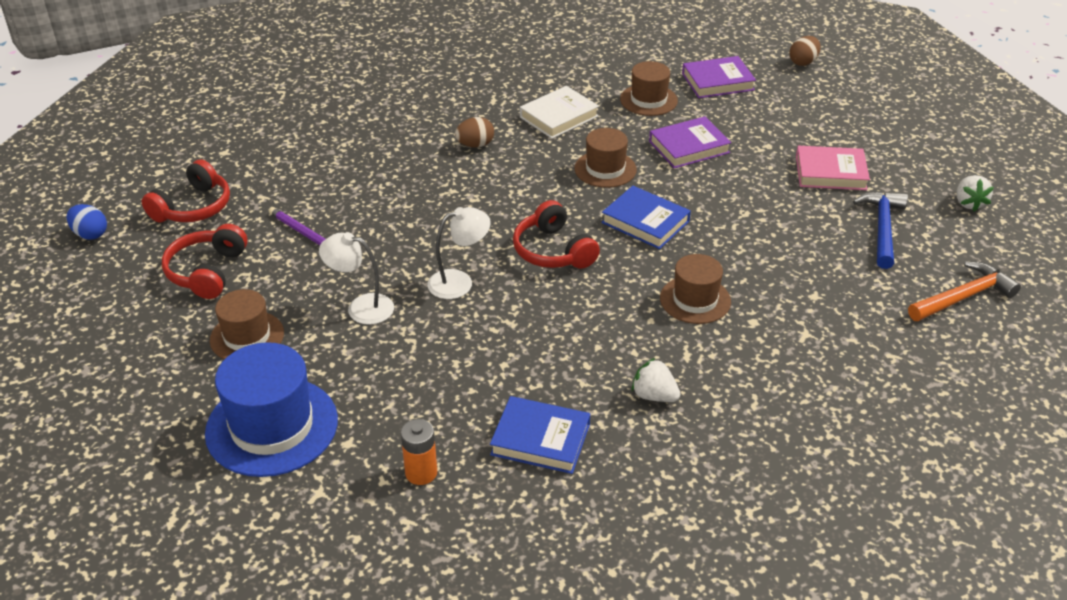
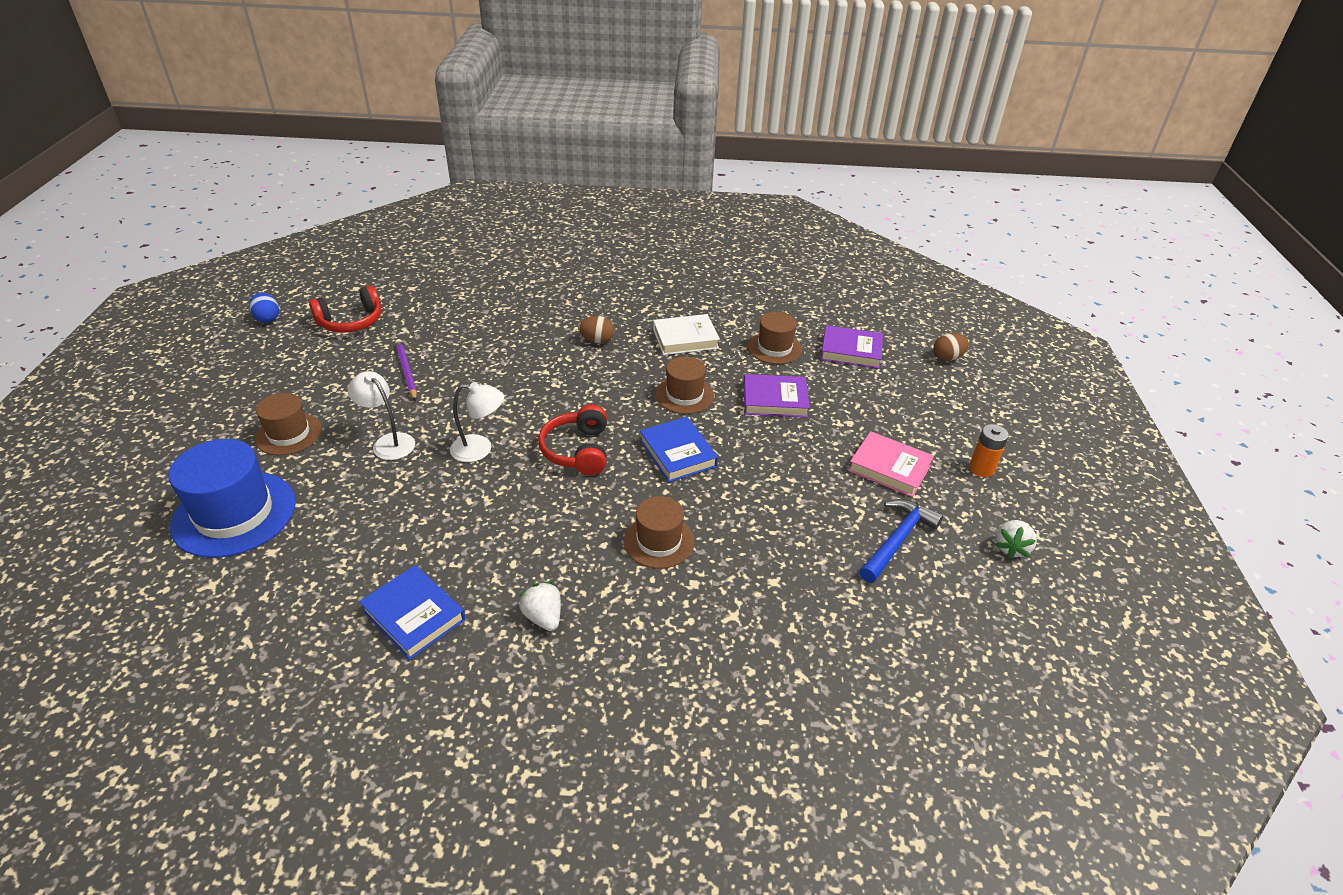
camera: 25 degrees right, 0 degrees up
(207, 272) = (312, 373): red headphones -> none
(421, 473) = (297, 602): orange battery -> orange battery (981, 469)
(963, 297) = (927, 643): orange hammer -> none

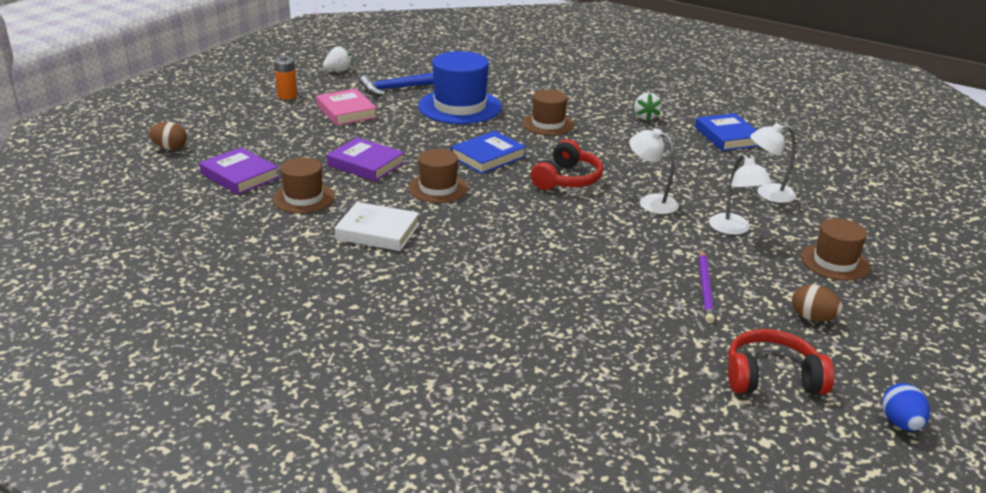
camera: 150 degrees left, 10 degrees down
(234, 514) = (870, 216): blue hat -> blue hat (460, 107)
(353, 509) = (767, 194): none -> white lamp
(597, 340) = (472, 258): brown egg -> brown egg (812, 318)
(678, 453) = (488, 157): blue book -> blue book turned 45 degrees clockwise

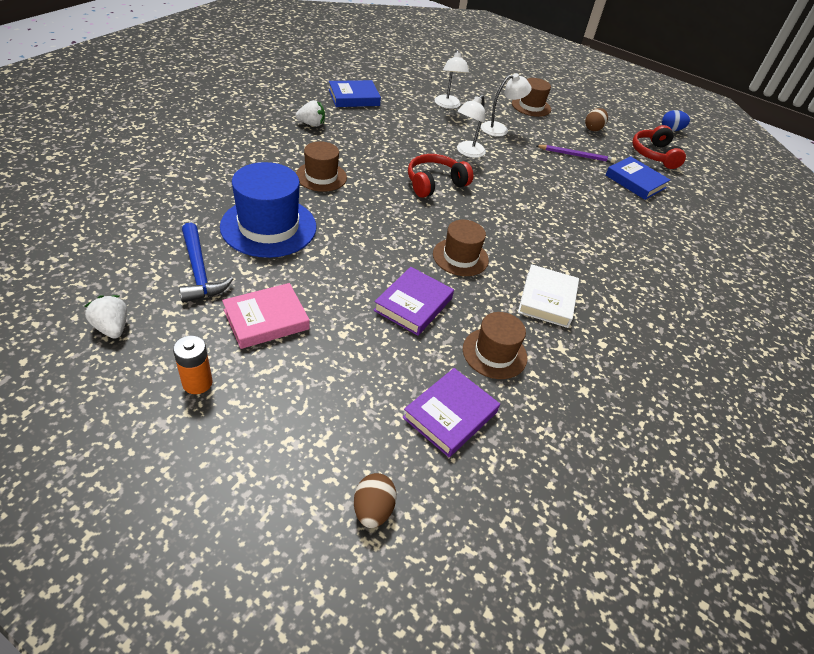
camera: 95 degrees left, 15 degrees up
(488, 157) = (393, 220): blue book -> blue book (635, 181)
(567, 179) = (435, 183): red headphones -> red headphones turned 60 degrees counterclockwise

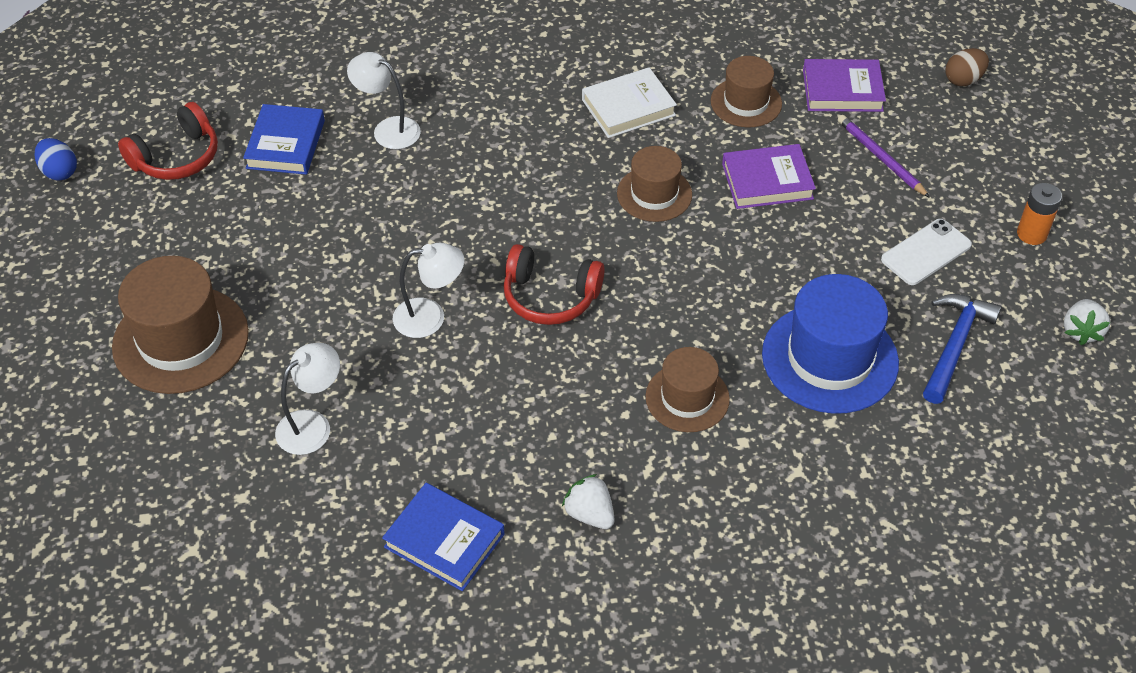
camera: 125 degrees left, 5 degrees up
(266, 319) = (926, 252): pink book -> white phone
(499, 129) = (312, 328): white lamp -> white lamp (388, 129)
(531, 106) = (181, 340): brown hat -> brown hat, size x1.65
(576, 155) = (287, 221): purple pencil -> purple pencil (880, 158)
(593, 129) = (171, 243): brown egg -> none

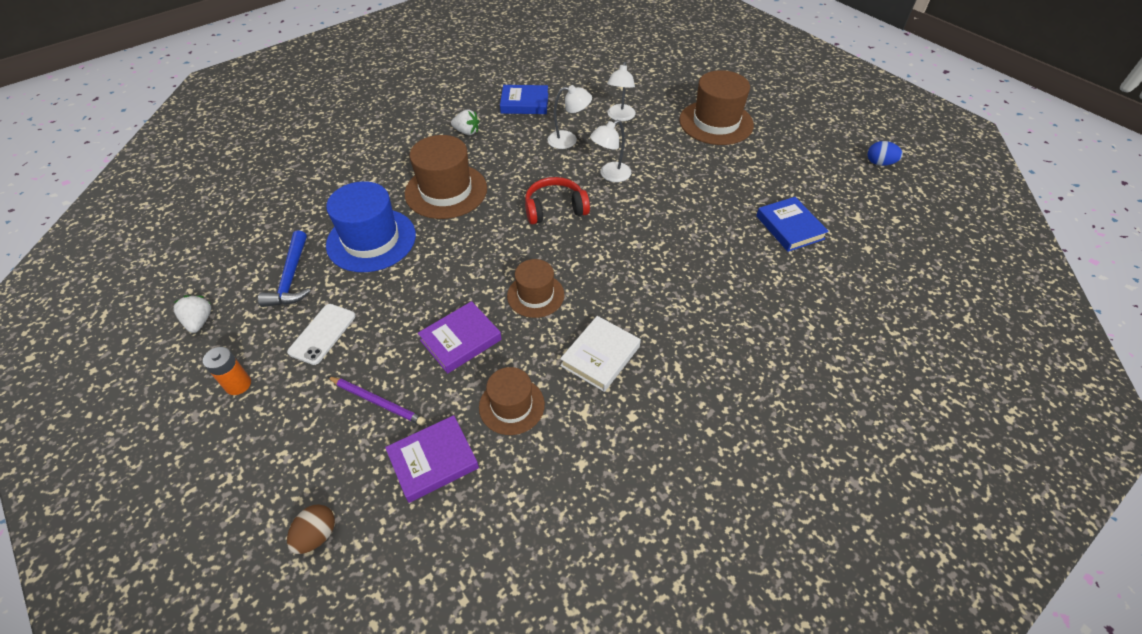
camera: 150 degrees right, 0 degrees up
(177, 157) = (835, 195): red headphones -> none
(388, 129) = (743, 263): white lamp -> white lamp (568, 140)
(687, 398) = (446, 191): brown hat -> brown hat, size x1.65

